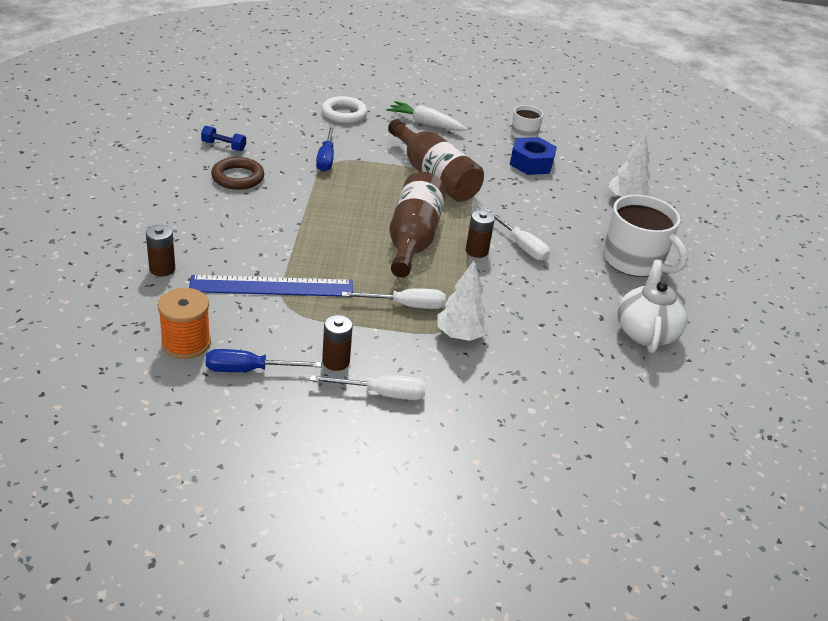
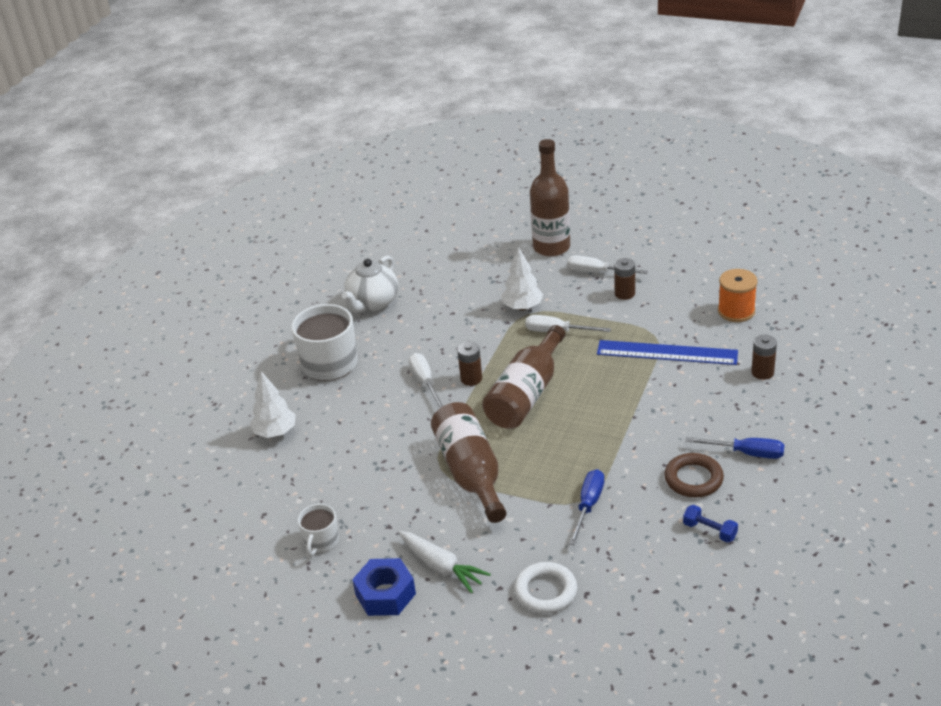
camera: 155 degrees left, 0 degrees up
(249, 370) = (689, 291): blue screwdriver -> blue screwdriver (746, 453)
(462, 436) = (551, 247): none -> brown bottle
(531, 163) = (344, 490): blue nut -> blue nut (385, 594)

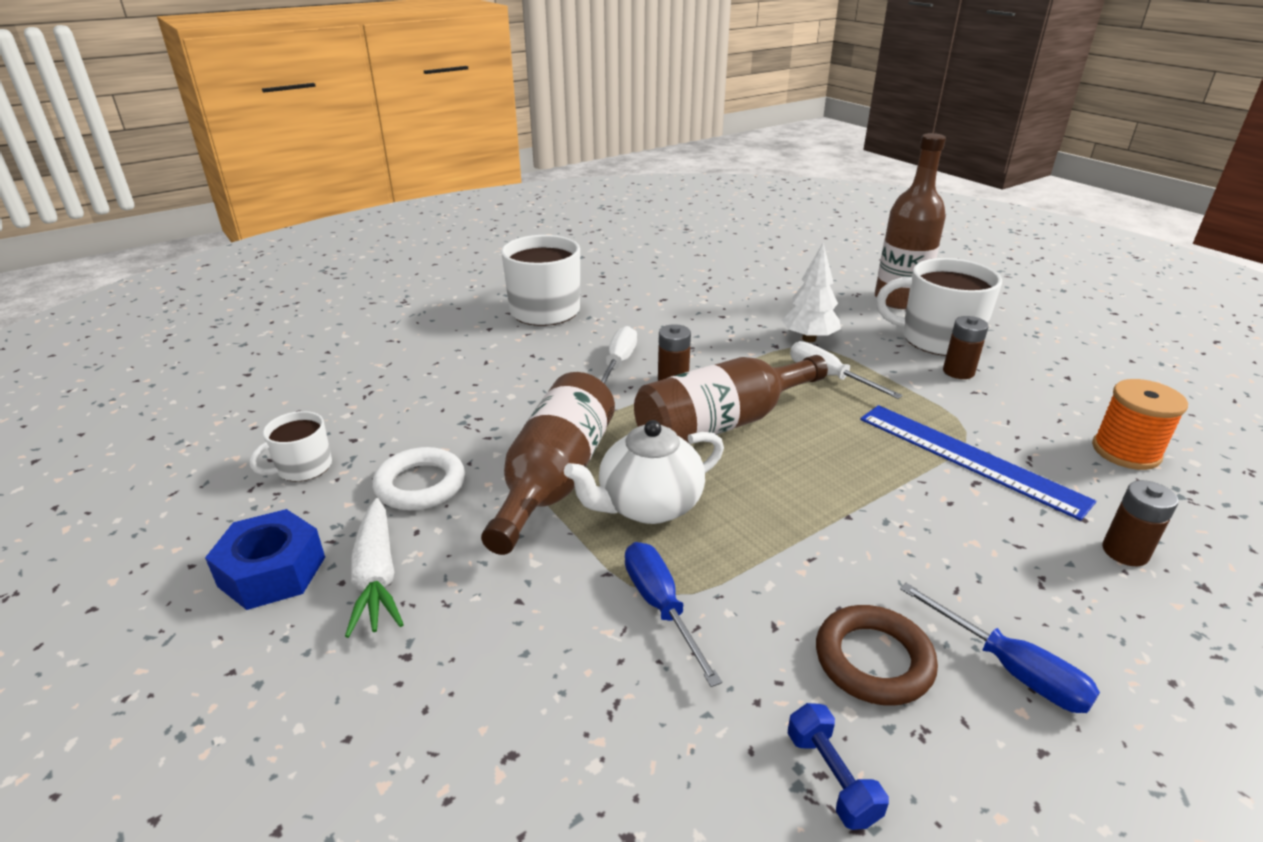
camera: 30 degrees right, 5 degrees down
(275, 432) = (417, 345): white tree -> none
(373, 303) = (650, 280): white teapot -> white teapot (648, 506)
(546, 591) = (457, 707): white ring -> white ring (420, 485)
(588, 505) = (661, 606): blue screwdriver -> blue screwdriver turned 75 degrees counterclockwise
(597, 272) = (937, 339): white screwdriver -> white mug

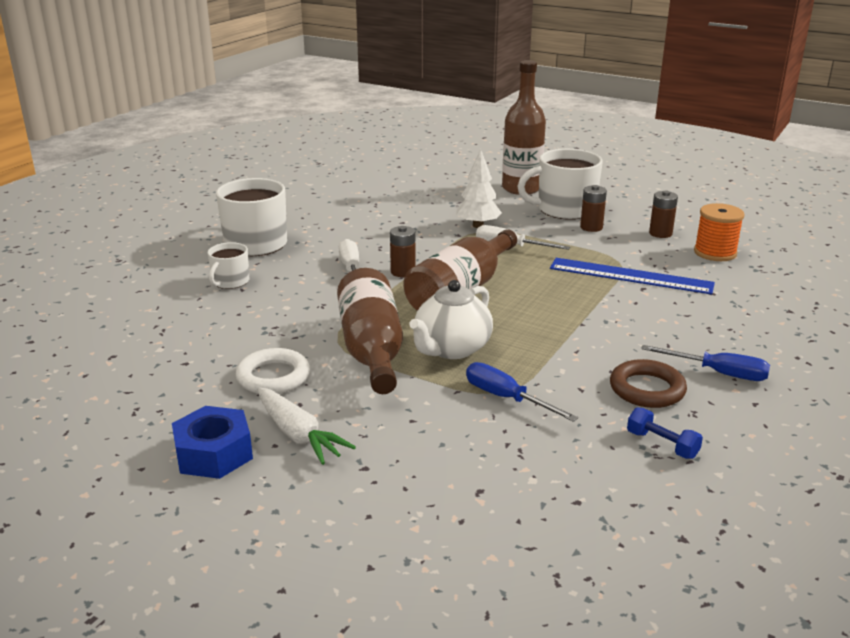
camera: 25 degrees left, 5 degrees down
(303, 467) = (163, 389): white mug -> white mug (230, 282)
(1125, 552) = (743, 304): brown battery -> brown battery (660, 233)

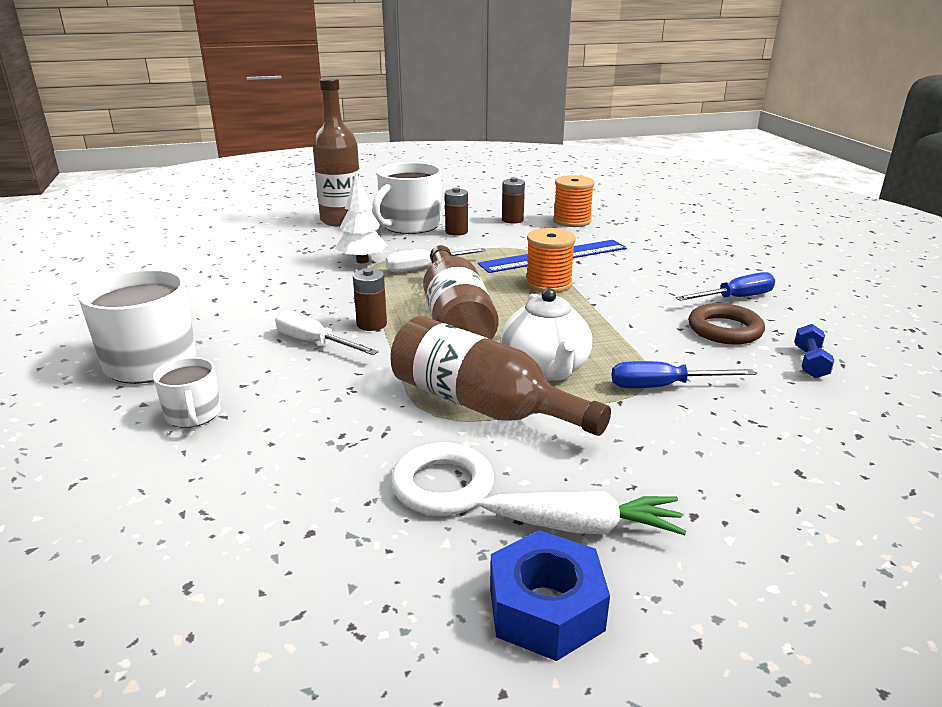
camera: 45 degrees left, 0 degrees up
(579, 295) = (548, 284): none -> orange spool
(662, 444) = (810, 363): blue dumbbell -> blue dumbbell turned 75 degrees counterclockwise

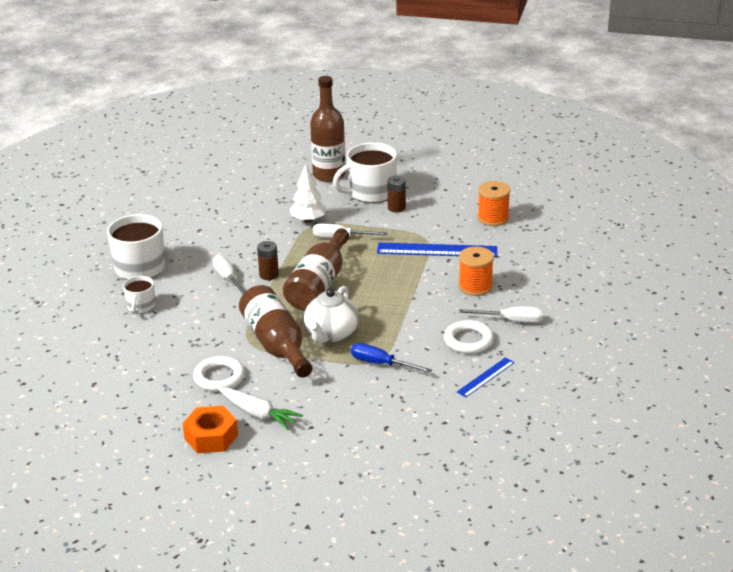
camera: 30 degrees right, 5 degrees up
(512, 220) = (450, 205): brown battery -> none
(546, 608) = (211, 437): blue nut -> orange nut
(548, 284) = (404, 274): orange spool -> orange spool (475, 286)
(724, 330) = (468, 341): brown ring -> white ring
(735, 298) = (511, 320): blue screwdriver -> white screwdriver
(810, 363) = (485, 377): blue dumbbell -> blue ruler

